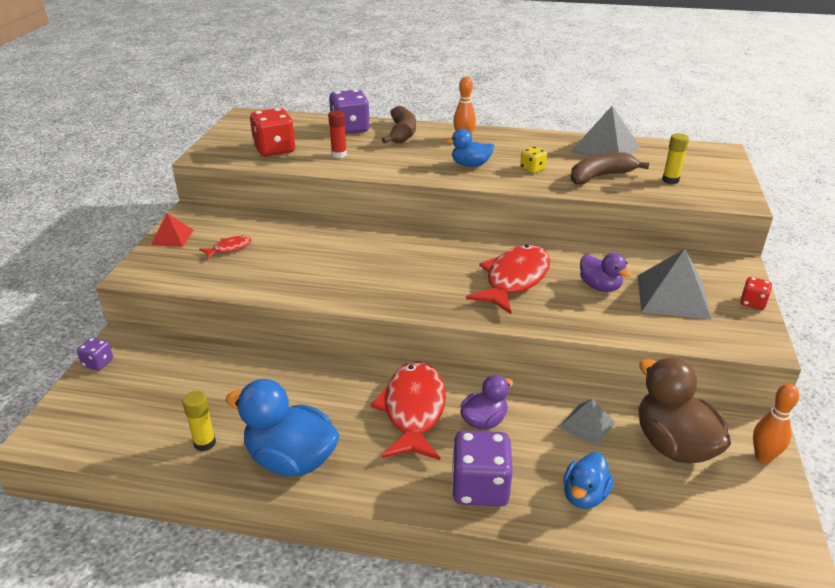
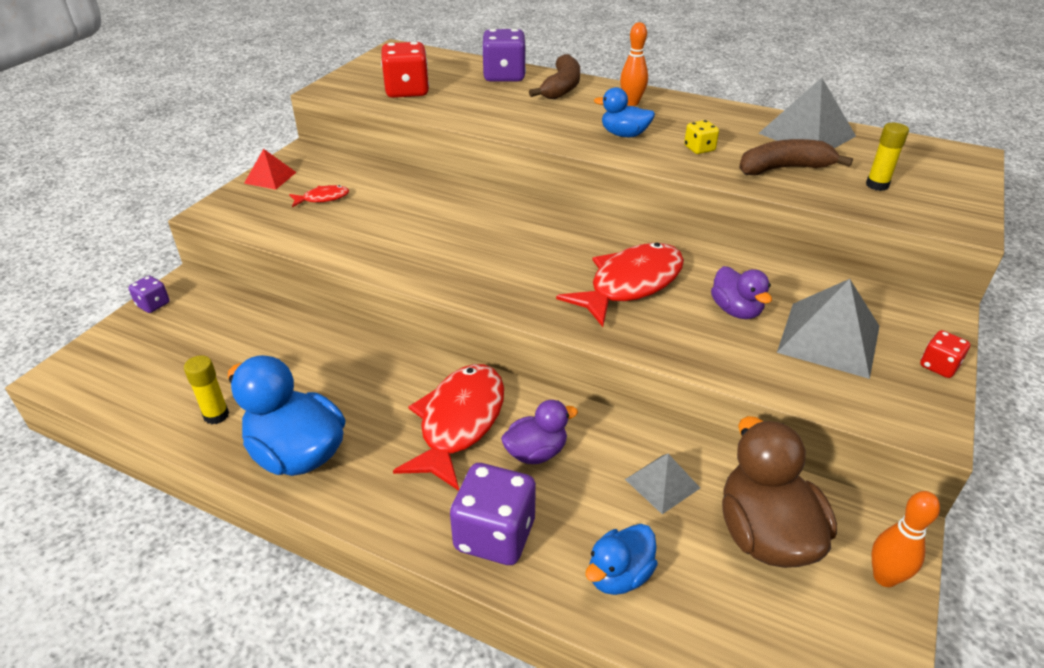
camera: 15 degrees right, 5 degrees up
(339, 155) = (475, 105): red glue stick -> none

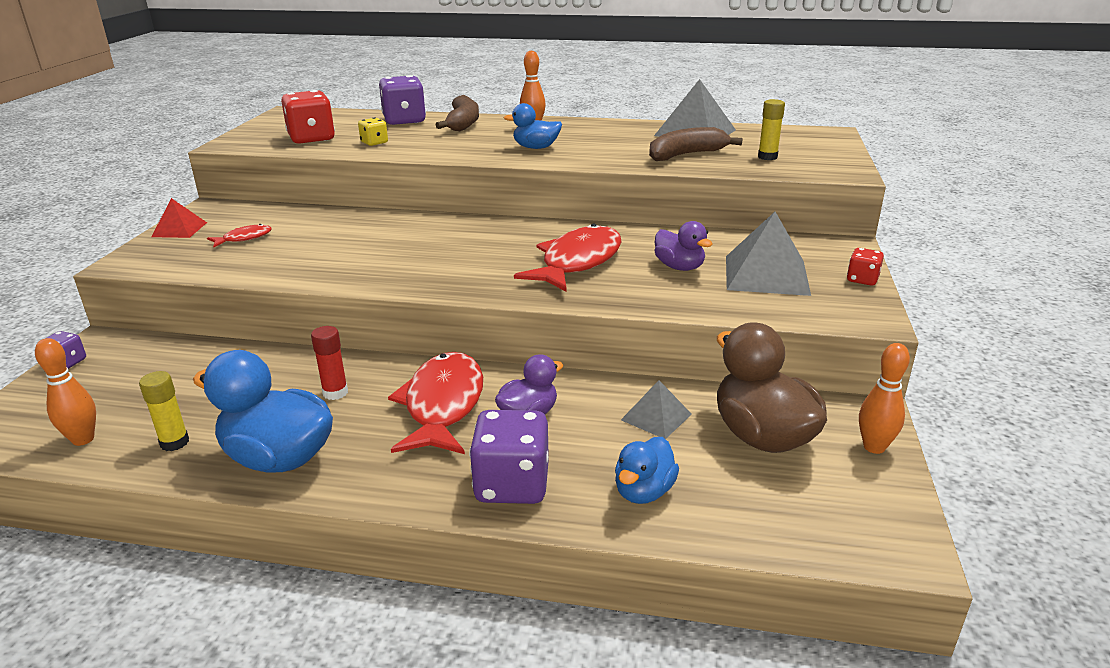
camera: 15 degrees left, 10 degrees down
(145, 395) = (83, 439): none -> orange bowling pin
(366, 386) = (335, 393): none -> red glue stick
(699, 149) = (607, 150): yellow dice -> yellow dice (374, 143)

